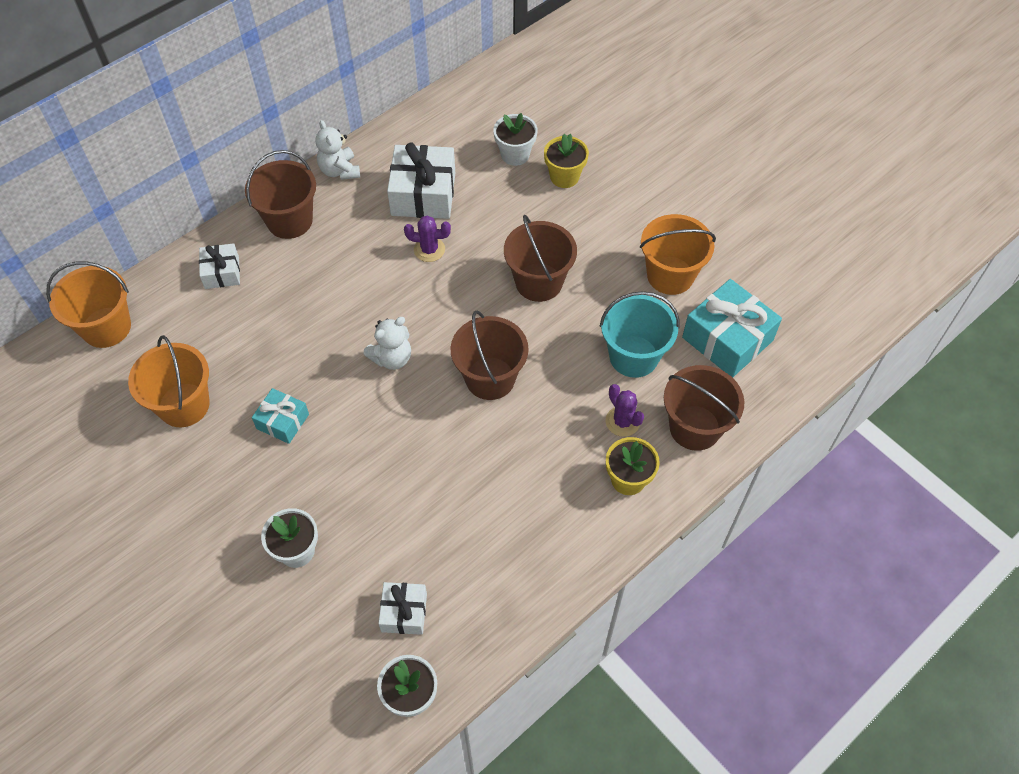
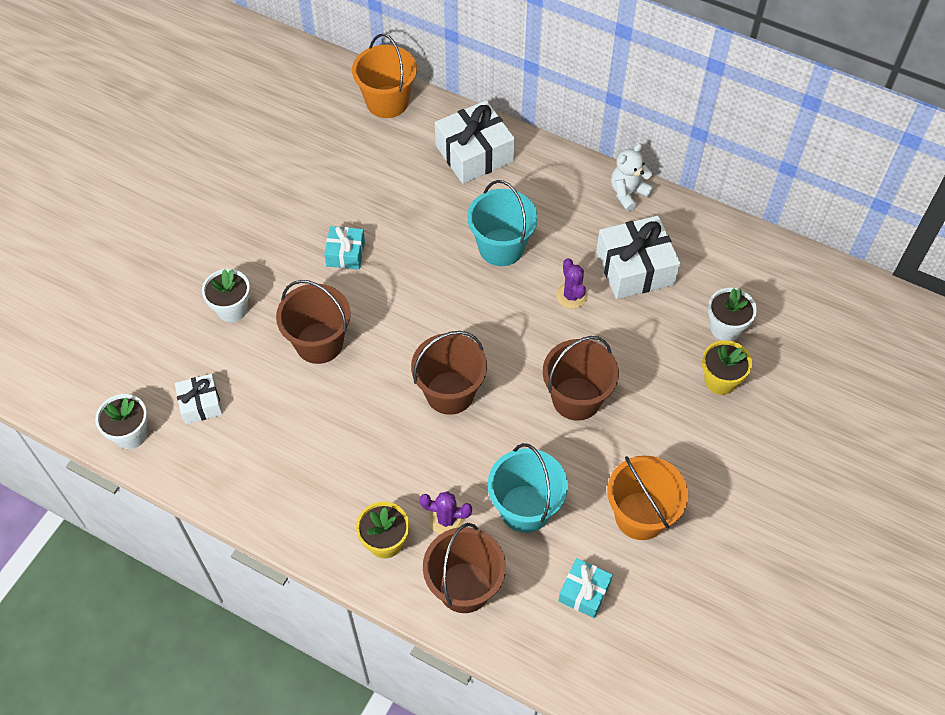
camera: 70 degrees right, 0 degrees up
(184, 405) = (335, 182): orange bucket -> none
(222, 272) = (474, 153): white gift -> white gift, size x1.78
(289, 220) = (552, 178): brown bucket -> brown bucket (319, 343)
(347, 286) = (501, 247): none -> turquoise bucket
(392, 358) = (440, 309): white teddy bear -> none
(622, 421) = (446, 519): purple cactus -> purple cactus turned 60 degrees clockwise
(727, 339) = (584, 592): turquoise gift -> turquoise gift, size x0.56

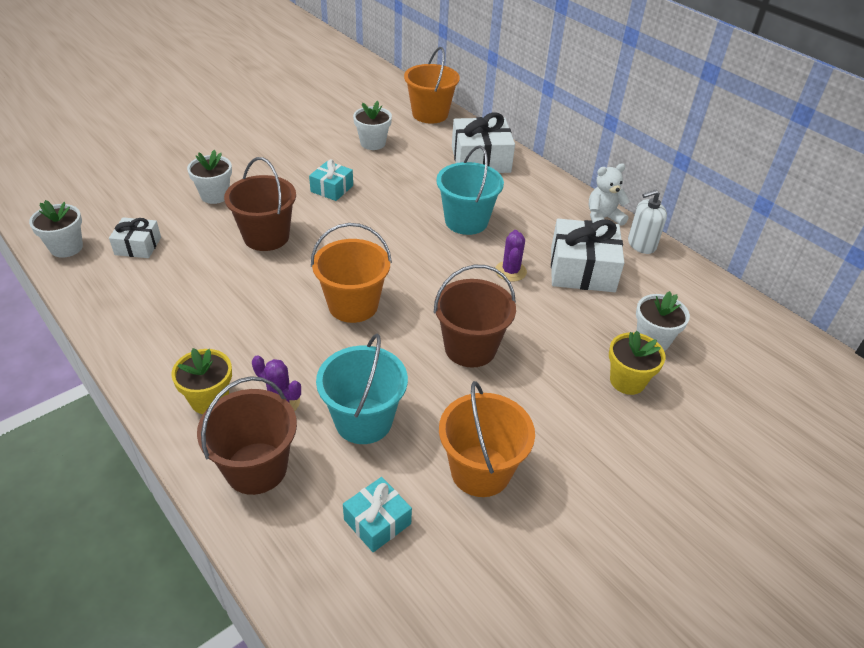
camera: 20 degrees right, 15 degrees down
(350, 171) = (373, 143): none -> white flower pot
(450, 393) = (353, 305): brown bucket -> orange bucket
(676, 215) = (641, 244): none -> white soap dispenser

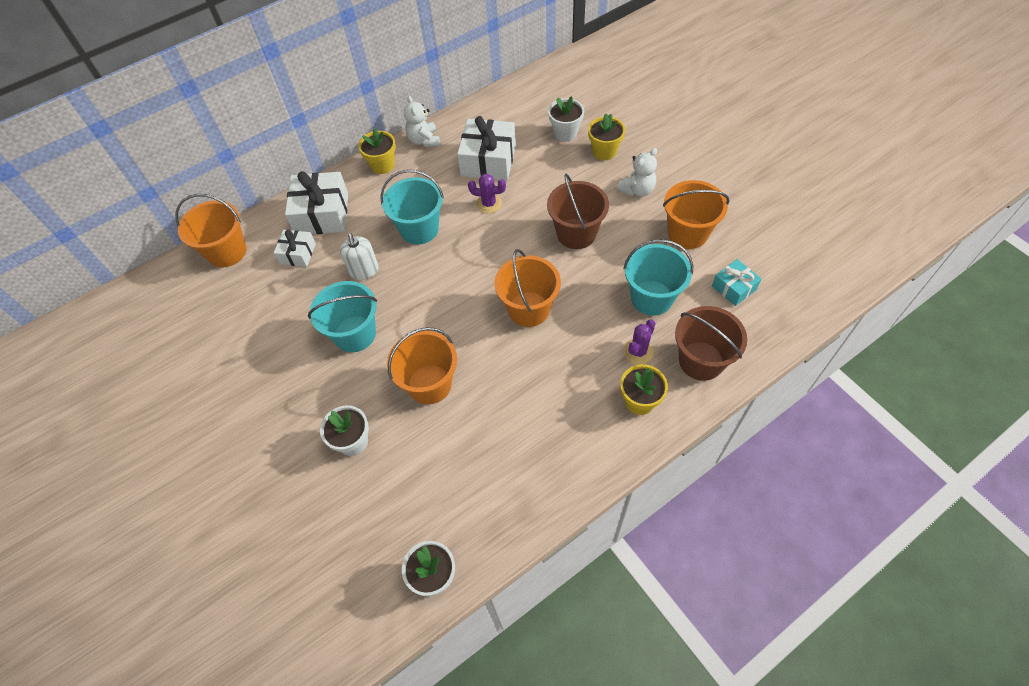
camera: 80 degrees left, 15 degrees up
(138, 246) = (436, 501): white gift -> white gift (298, 253)
(266, 237) = (429, 384): brown bucket -> orange bucket
(332, 188) = (355, 334): turquoise gift -> turquoise bucket
(373, 143) = (275, 301): white flower pot -> none
(556, 192) = (382, 165): none -> yellow flower pot
(558, 415) = (637, 190): none -> white teddy bear
(641, 244) = (459, 122): white soap dispenser -> white soap dispenser (364, 270)

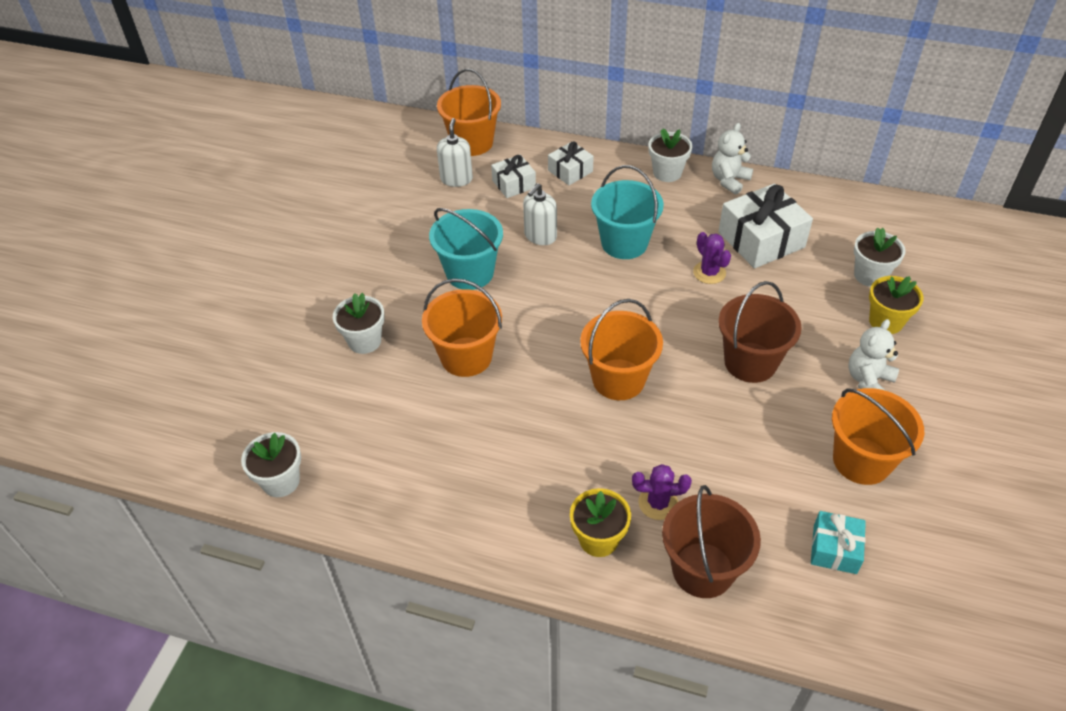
camera: 50 degrees right, 10 degrees down
(253, 284) = (456, 179): none -> white soap dispenser
(322, 214) = (570, 171): white gift -> white gift, size x0.56
(382, 165) = (667, 173): yellow flower pot -> white flower pot
(637, 190) = (868, 380): white teddy bear -> white teddy bear turned 120 degrees clockwise
(651, 298) = (738, 476): turquoise bucket -> none

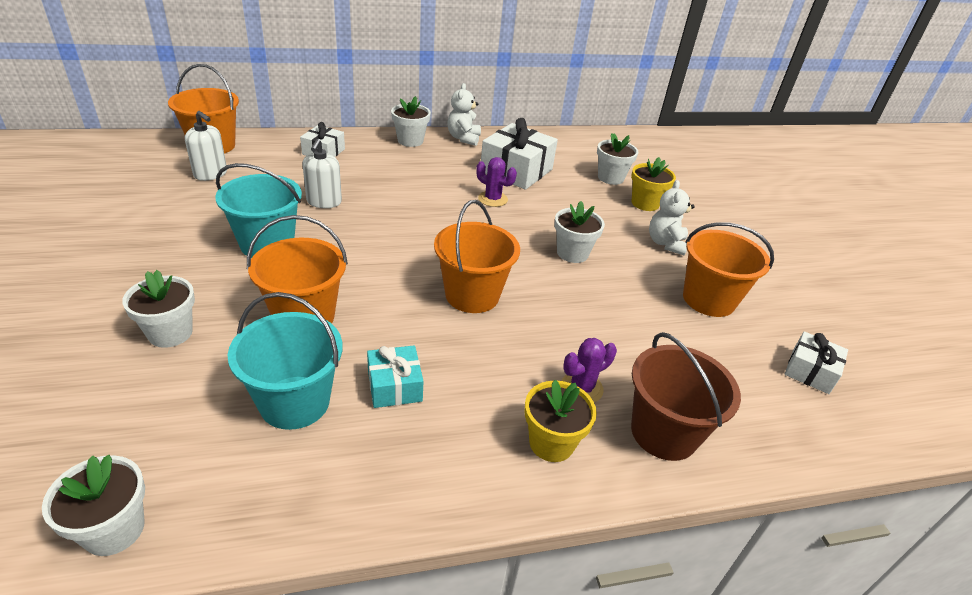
camera: 35 degrees left, 10 degrees down
(456, 179) = (210, 174): white soap dispenser -> white soap dispenser turned 150 degrees clockwise
(514, 184) = (274, 168): white gift -> white gift (810, 371)
(624, 243) = (406, 192): turquoise bucket -> turquoise bucket (294, 402)
(750, 362) = (572, 253): brown bucket -> white flower pot
(834, 549) = (747, 373): turquoise gift -> turquoise gift (394, 386)

